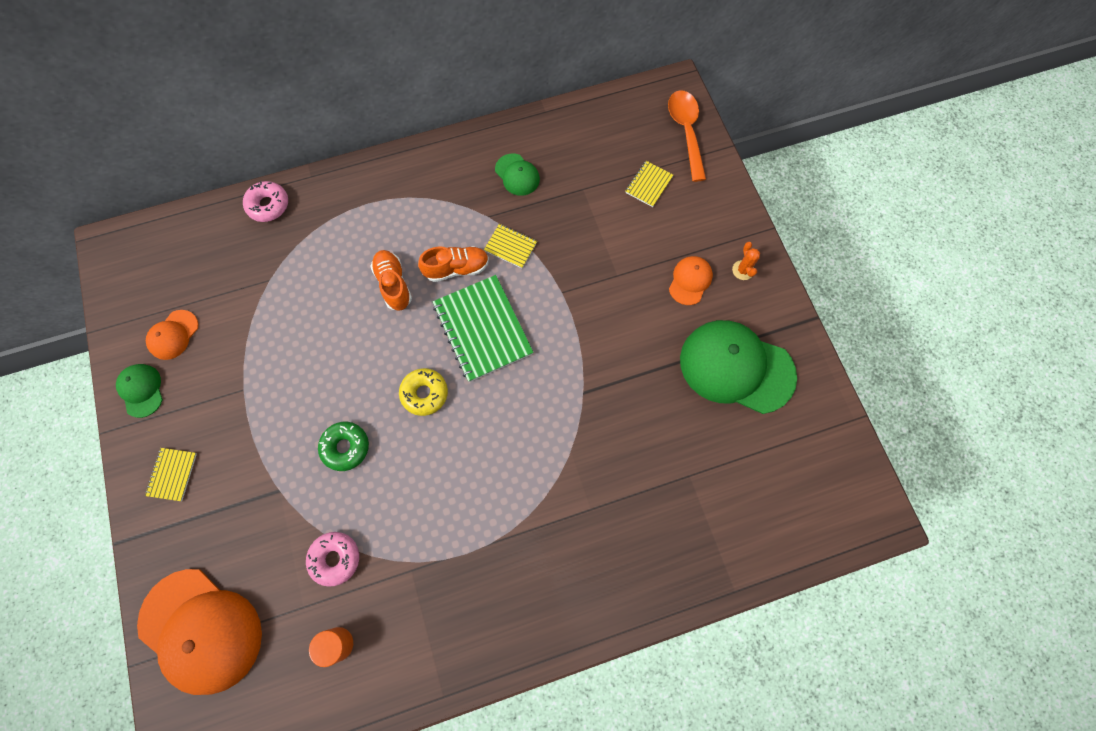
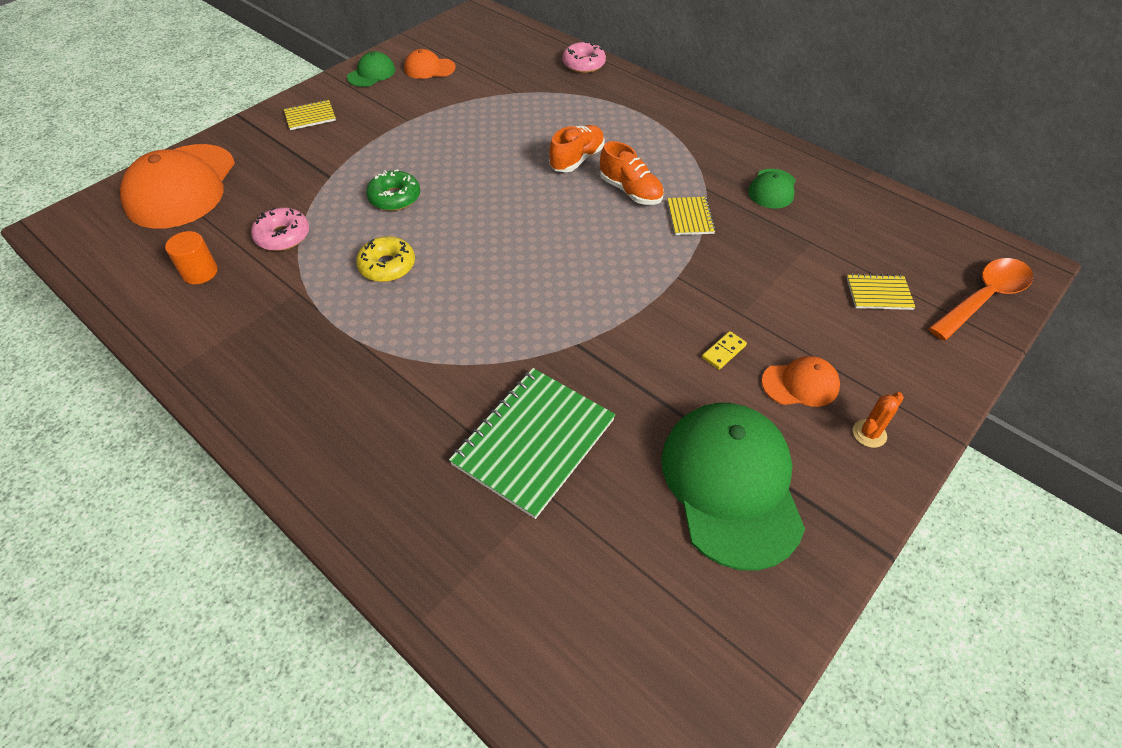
camera: 60 degrees right, 20 degrees down
(424, 393) = (484, 224): yellow donut -> yellow donut (387, 266)
(483, 329) = (583, 235): green notebook -> green notebook (534, 442)
(642, 307) = (724, 352): none -> yellow domino

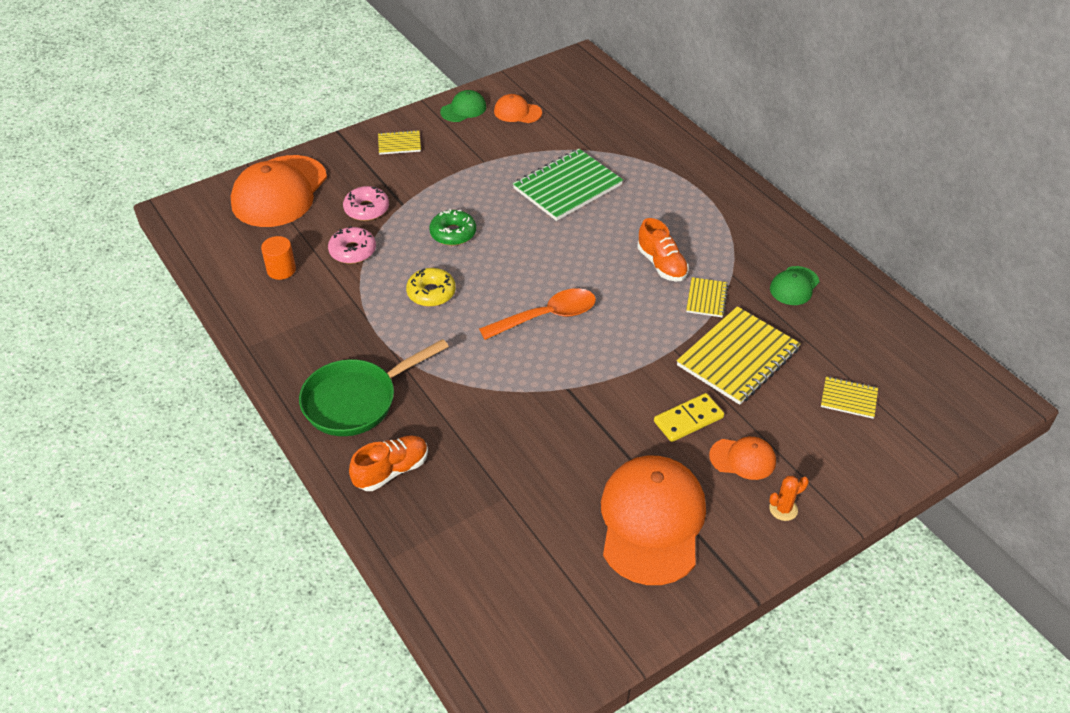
camera: 15 degrees right, 5 degrees down
(328, 411) = (356, 400): none -> green pan
(534, 442) = (507, 457): green notebook -> green notebook (567, 187)
(577, 159) = (624, 226): orange shoe -> orange shoe (391, 471)
(583, 64) = (663, 131): pink donut -> pink donut (366, 209)
(724, 352) = (688, 420): yellow domino -> yellow domino, size x1.66
(731, 484) = (652, 521): green cap -> orange cap
(747, 272) = (737, 357): none -> yellow notebook
(983, 298) = (945, 421): orange spoon -> orange spoon (547, 316)

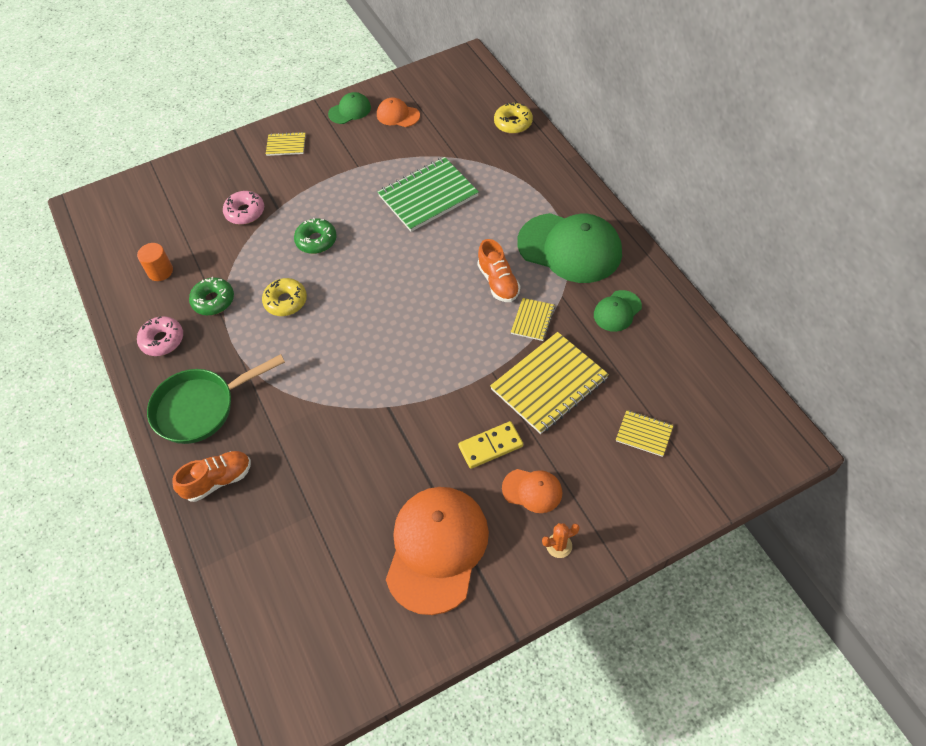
camera: 10 degrees right, 10 degrees up
(279, 192) = (173, 191): orange cap -> none
(348, 296) = (213, 301): none -> green donut
(353, 251) = (225, 255): pink donut -> pink donut (162, 340)
(547, 316) = (384, 331): orange spoon -> none
(644, 116) = (513, 123): none -> yellow donut
(731, 230) = (570, 248): none -> green cap

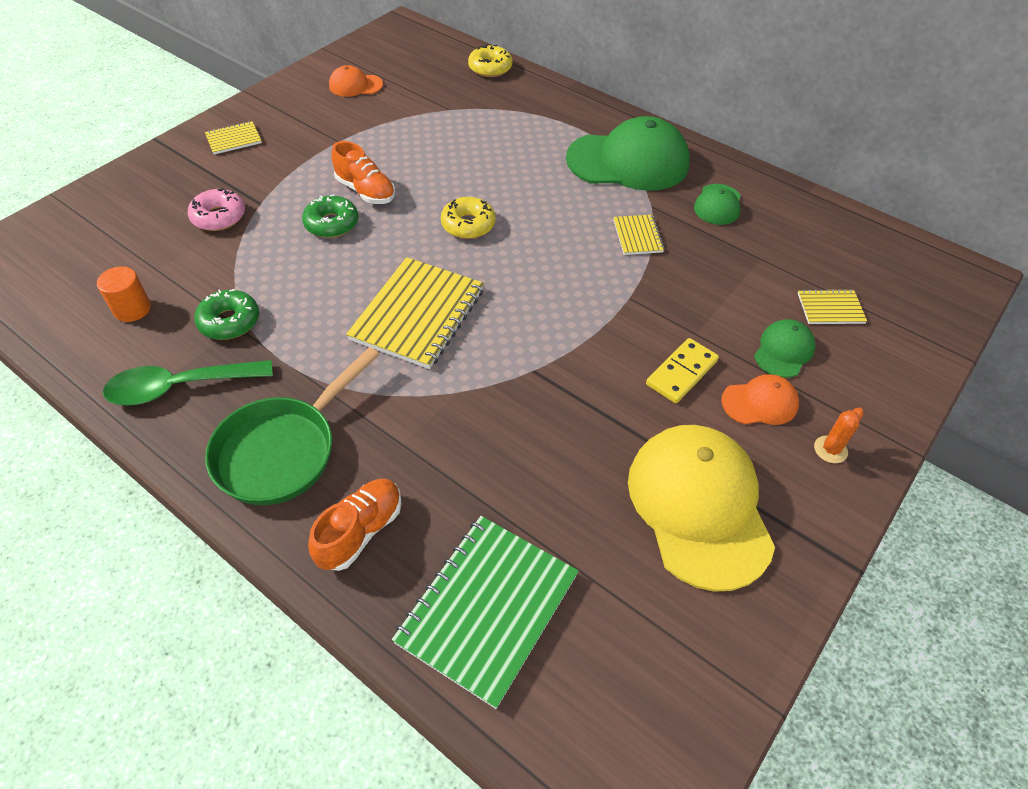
camera: 30 degrees left, 5 degrees down
(162, 340) = (179, 387): pink donut -> green spoon
(286, 301) = (330, 296): yellow donut -> yellow donut (468, 225)
(350, 110) = (295, 92): green cap -> green cap (783, 351)
(428, 196) = (440, 150): green notebook -> green notebook (488, 609)
(437, 549) = (699, 506): orange cap -> yellow cap
(498, 282) = (575, 211): orange shoe -> orange shoe (366, 191)
(549, 384) = (699, 291): yellow notebook -> yellow notebook (418, 314)

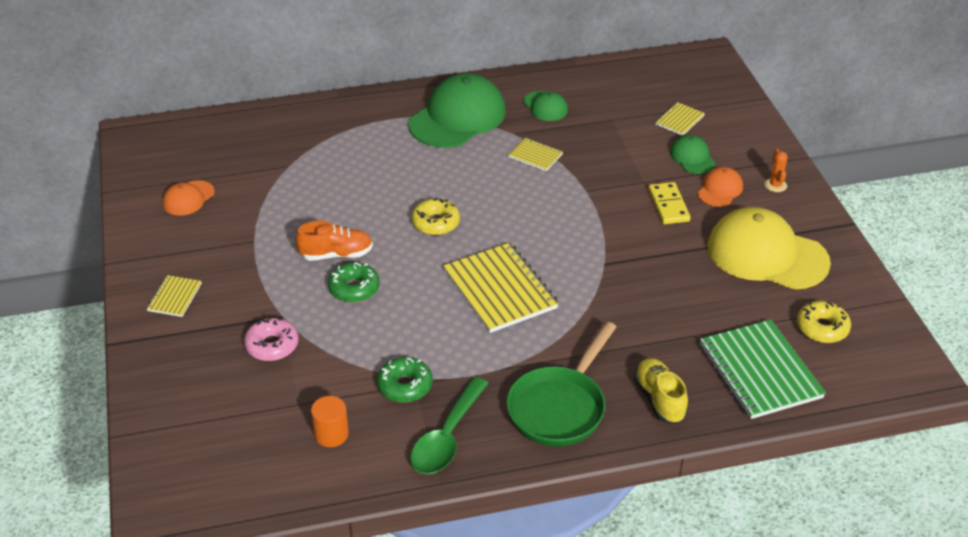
camera: 50 degrees left, 10 degrees down
(283, 450) = (559, 407): green pan -> green pan turned 45 degrees clockwise
(360, 531) = (659, 399): orange shoe -> yellow shoe
(490, 68) = (262, 120): yellow donut -> yellow donut (822, 328)

